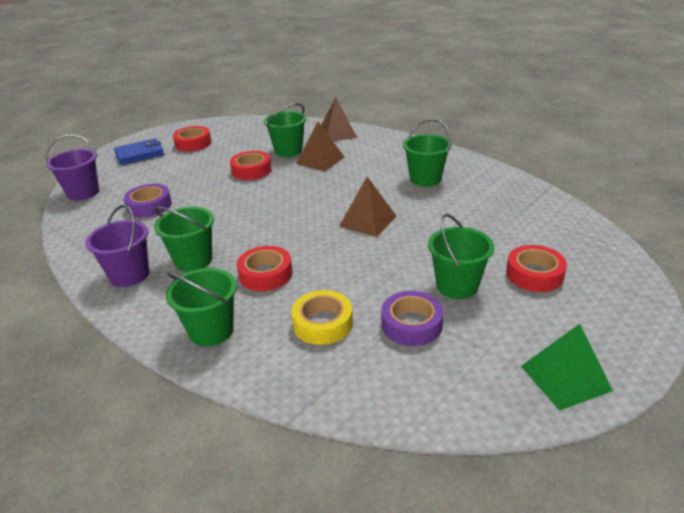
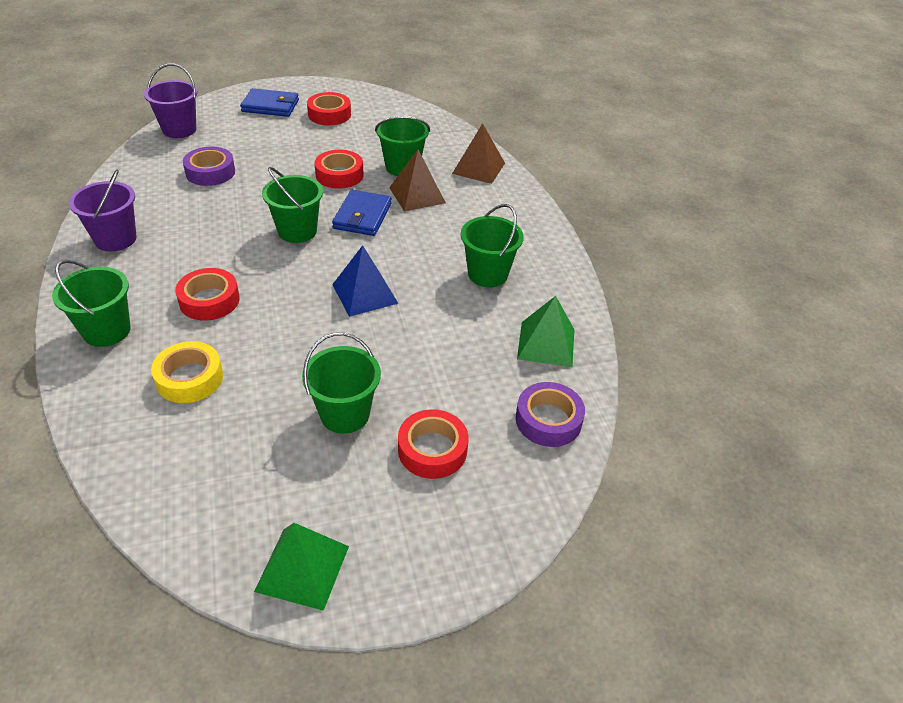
camera: 30 degrees right, 10 degrees up
(193, 260) = (175, 252): green bucket -> green bucket (297, 231)
(302, 184) = (362, 216): none -> blue wallet
(368, 221) = (365, 293): brown pyramid -> blue pyramid
(411, 324) = (254, 427): purple tape -> purple tape (548, 420)
(509, 195) = (546, 344): none -> green pyramid

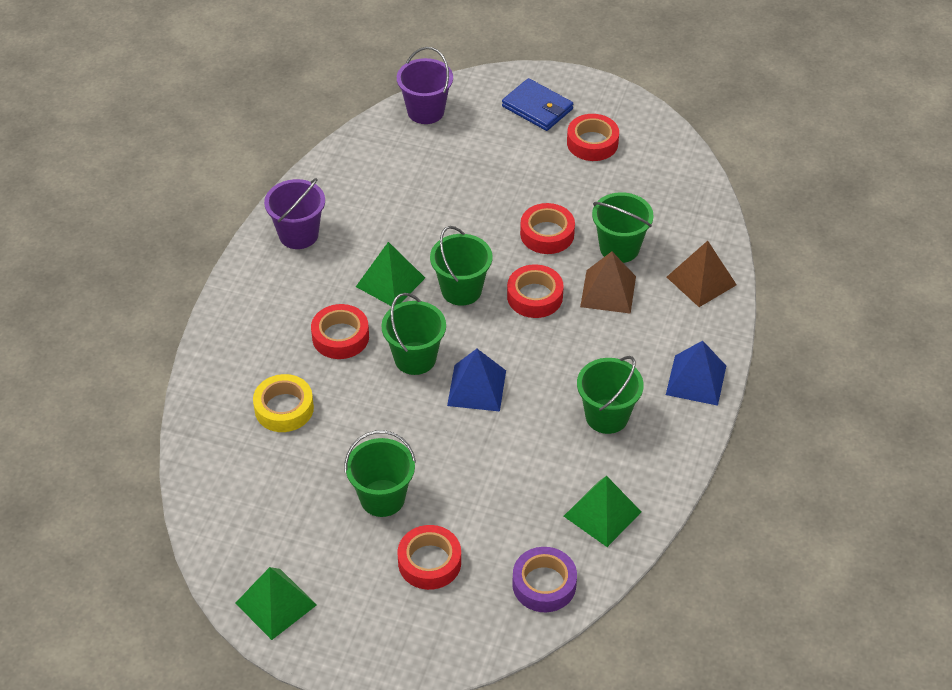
camera: 35 degrees right, 5 degrees up
(107, 331) = (245, 333): green bucket -> green bucket (415, 358)
(210, 172) = (424, 182): purple tape -> none
(229, 245) = (390, 282): none -> green pyramid
(362, 216) = (534, 296): blue wallet -> red tape
(531, 227) = (696, 380): none -> blue pyramid

